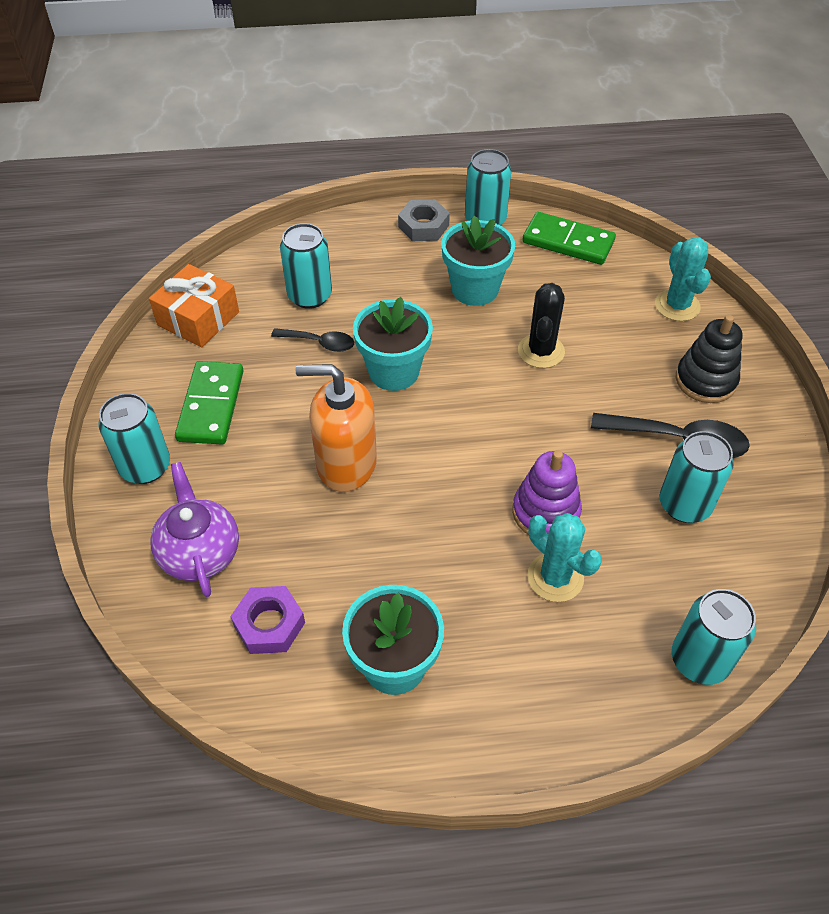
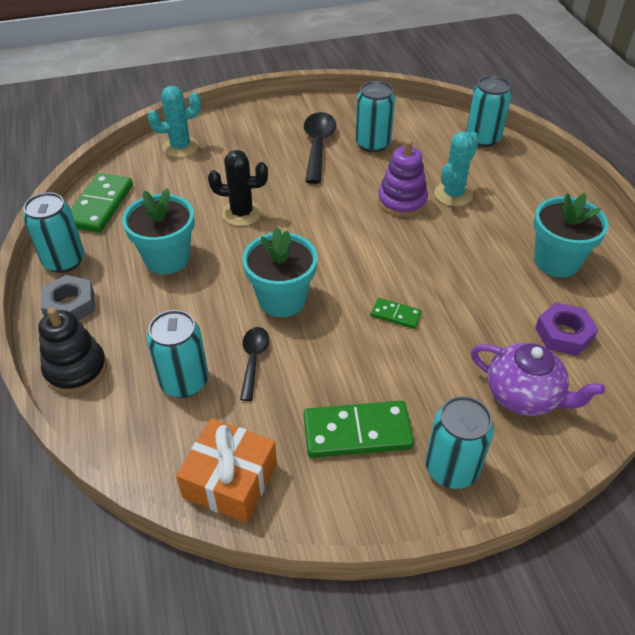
camera: 100 degrees left, 5 degrees down
(200, 552) = (524, 396): purple teapot -> purple teapot turned 120 degrees counterclockwise
(346, 463) = (395, 315): orange soap dispenser -> green domino
(705, 380) = (258, 135): black stacking toy -> black stacking toy (76, 369)

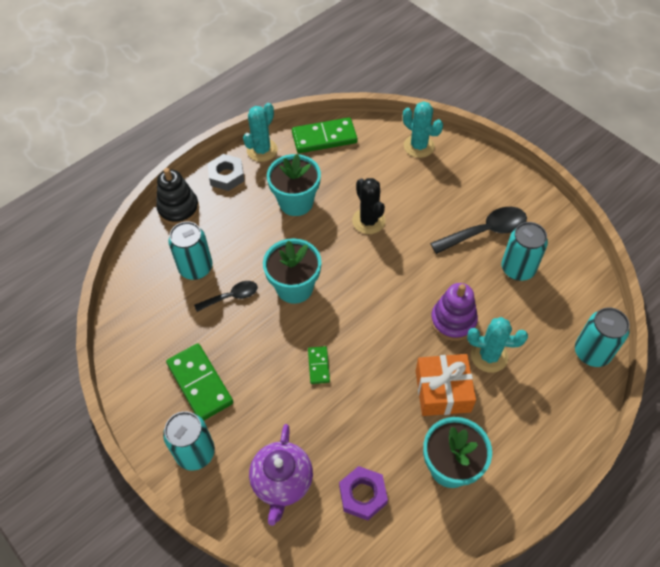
camera: 65 degrees right, 10 degrees up
(64, 261) = (262, 150): turquoise can -> turquoise cactus
(230, 481) = (134, 329): orange gift -> orange gift (442, 391)

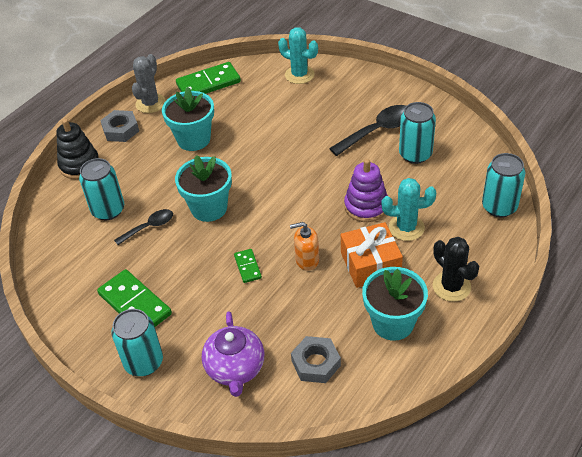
camera: 10 degrees left, 10 degrees down
(262, 150) = (150, 103): turquoise cactus -> grey cactus
(362, 495) = (316, 363): purple nut -> grey nut
(368, 221) = (267, 142): black cactus -> black cactus (451, 286)
(379, 371) = (307, 260): none -> orange soap dispenser

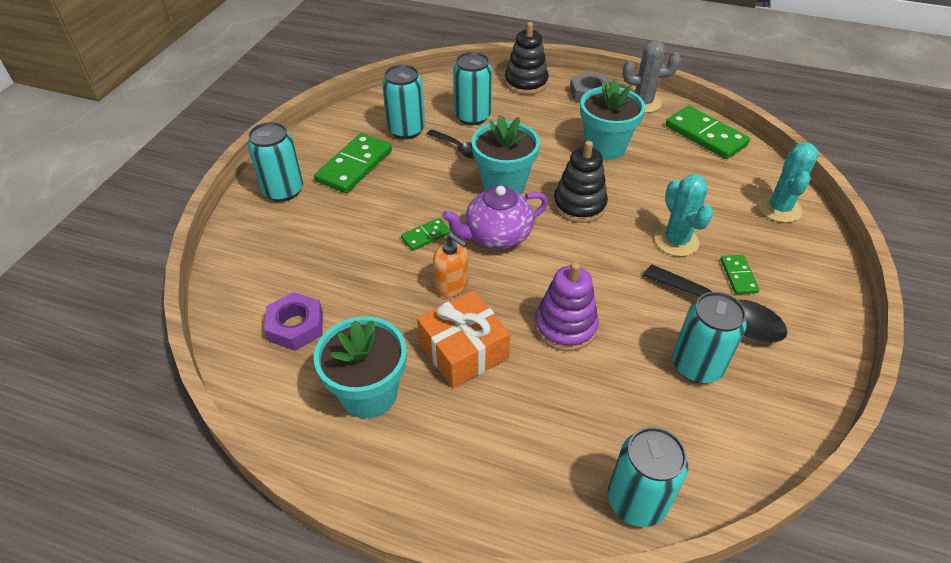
camera: 70 degrees right, 0 degrees up
(102, 259) = (406, 130): none -> turquoise can
(235, 369) = (281, 259): purple teapot -> purple teapot (496, 236)
(252, 170) = (579, 205): none -> black stacking toy
(307, 260) = (451, 285): orange soap dispenser -> orange soap dispenser turned 150 degrees clockwise
(316, 363) = (296, 326): grey nut -> purple nut
(351, 113) = (738, 276): none -> green domino
(406, 228) = (543, 380): turquoise cactus -> turquoise cactus (676, 241)
(451, 286) = (448, 454): black cactus -> none

